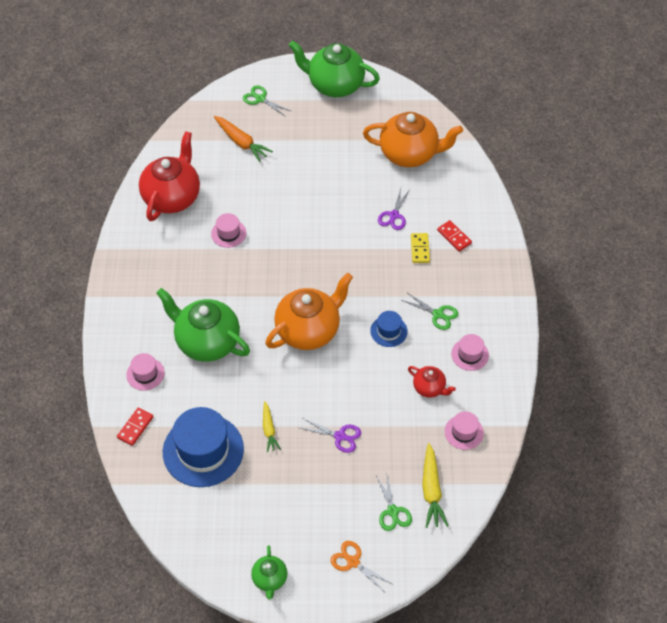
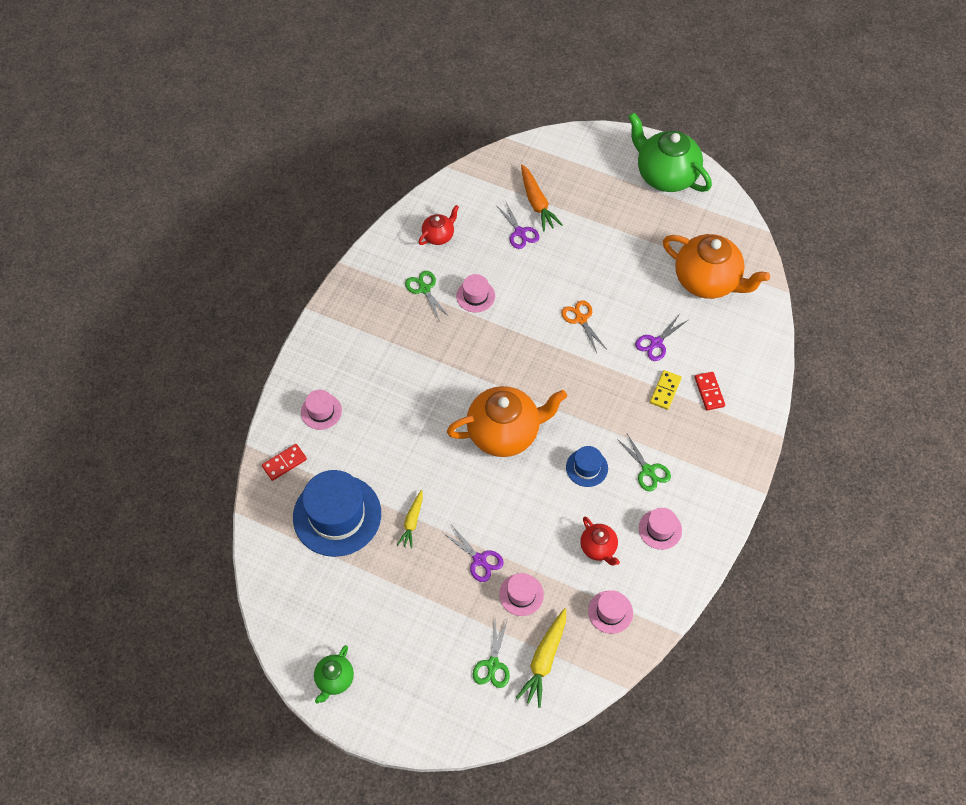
camera: 25 degrees right, 5 degrees up
(172, 197) = (439, 236): red teapot -> red teapot, size x0.49
(207, 342) = (397, 402): green teapot -> none
(239, 170) = (520, 232): none -> purple scissors
(260, 99) = (580, 163): green scissors -> green scissors (424, 289)
(353, 562) = (425, 700): orange scissors -> orange scissors (581, 319)
(387, 448) = (521, 594): none -> pink hat

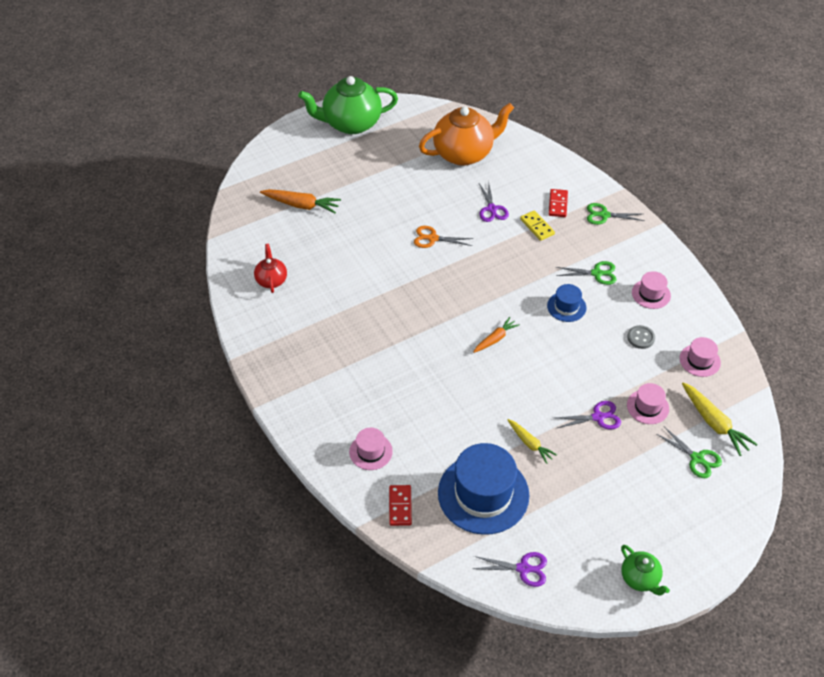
camera: 55 degrees left, 10 degrees down
(424, 289) = (314, 317): green scissors -> green scissors (604, 215)
(475, 296) = (352, 288): pink hat -> none
(505, 433) = (495, 339): orange teapot -> orange carrot
(520, 232) = (319, 230): purple scissors -> purple scissors (523, 568)
(598, 548) = (641, 338): red teapot -> grey button
(709, 392) = (558, 204): red domino -> red domino turned 75 degrees clockwise

